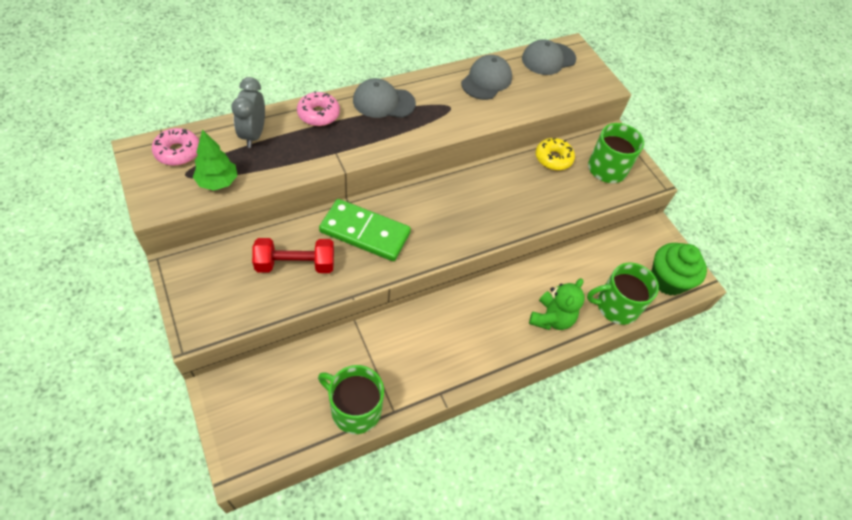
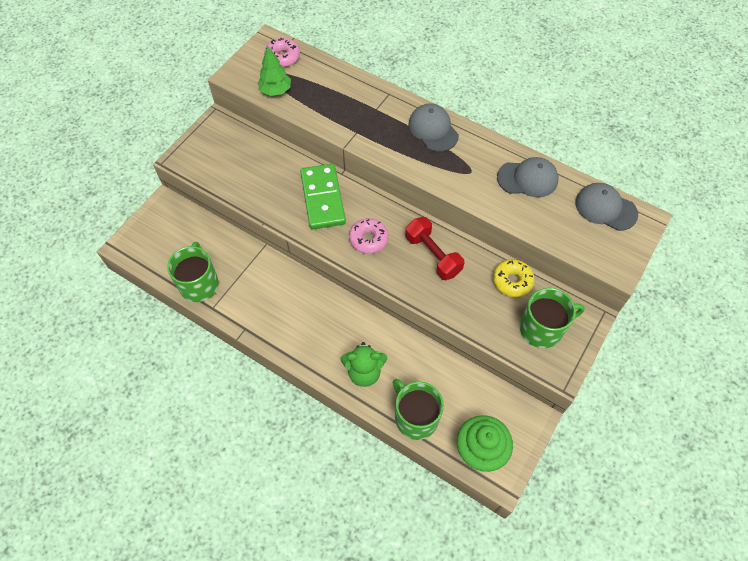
camera: 65 degrees right, 5 degrees up
(253, 135) = (331, 81): grey clock -> none
(295, 264) = (264, 177): red dumbbell -> red dumbbell (432, 255)
(318, 114) = (383, 102): pink donut -> pink donut (368, 239)

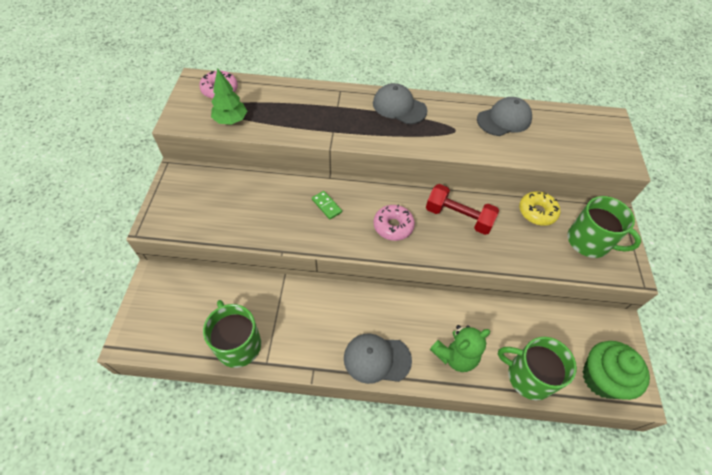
camera: 30 degrees left, 5 degrees down
(323, 198) = (326, 206): green domino -> green domino, size x0.43
(542, 328) = (589, 241): green mug -> green mug turned 75 degrees clockwise
(605, 208) = (578, 121): grey cap -> grey cap (377, 359)

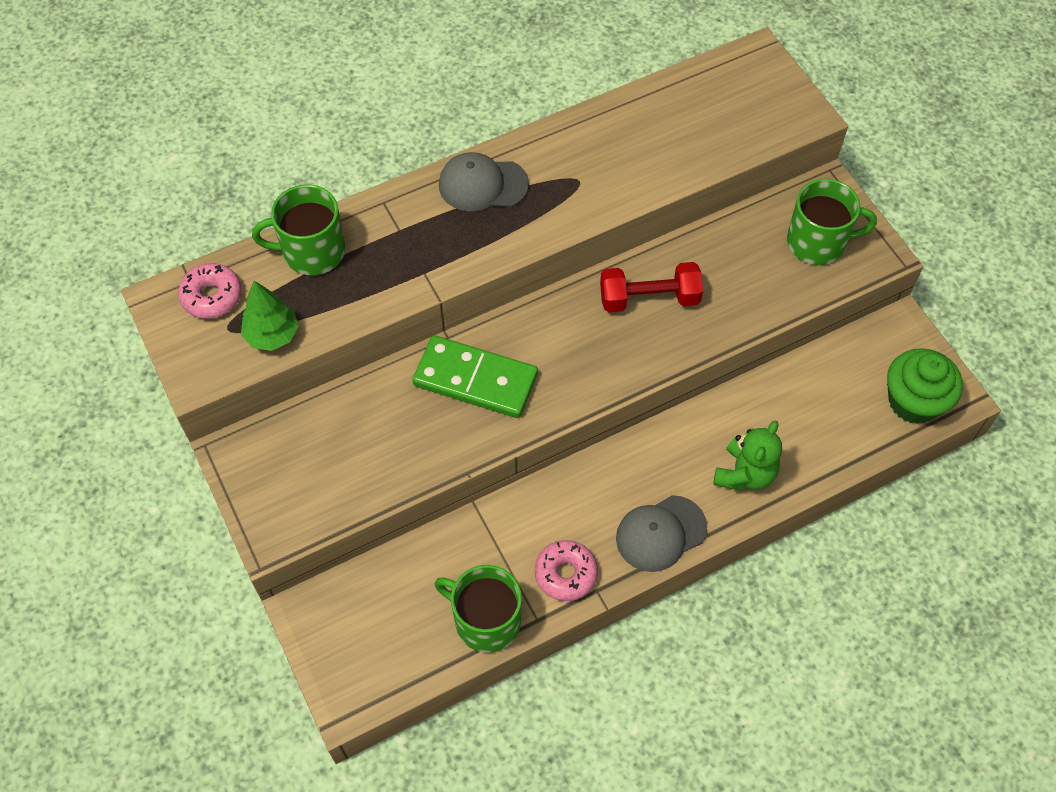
camera: 30 degrees left, 5 degrees up
(326, 206) = (475, 379): green domino -> green domino, size x2.35
(393, 226) = (579, 358): pink donut -> pink donut (565, 574)
(504, 119) = (629, 130): grey cap -> none
(528, 376) = (837, 447): green mug -> green mug (312, 251)
(537, 212) = (737, 236): yellow donut -> none

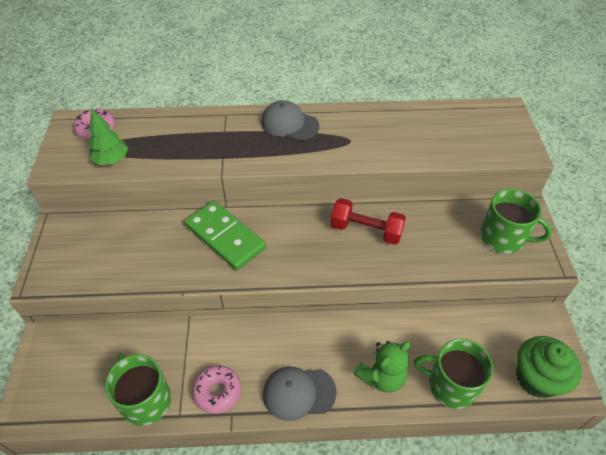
camera: 25 degrees right, 10 degrees down
(312, 251) = (167, 125): green mug -> green mug (451, 384)

